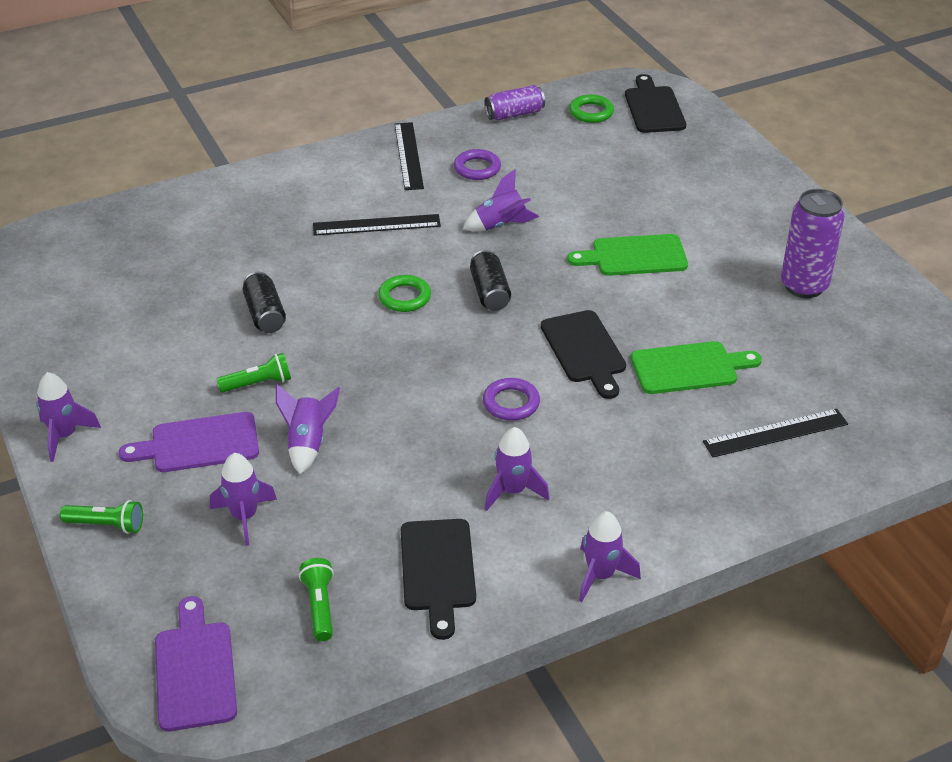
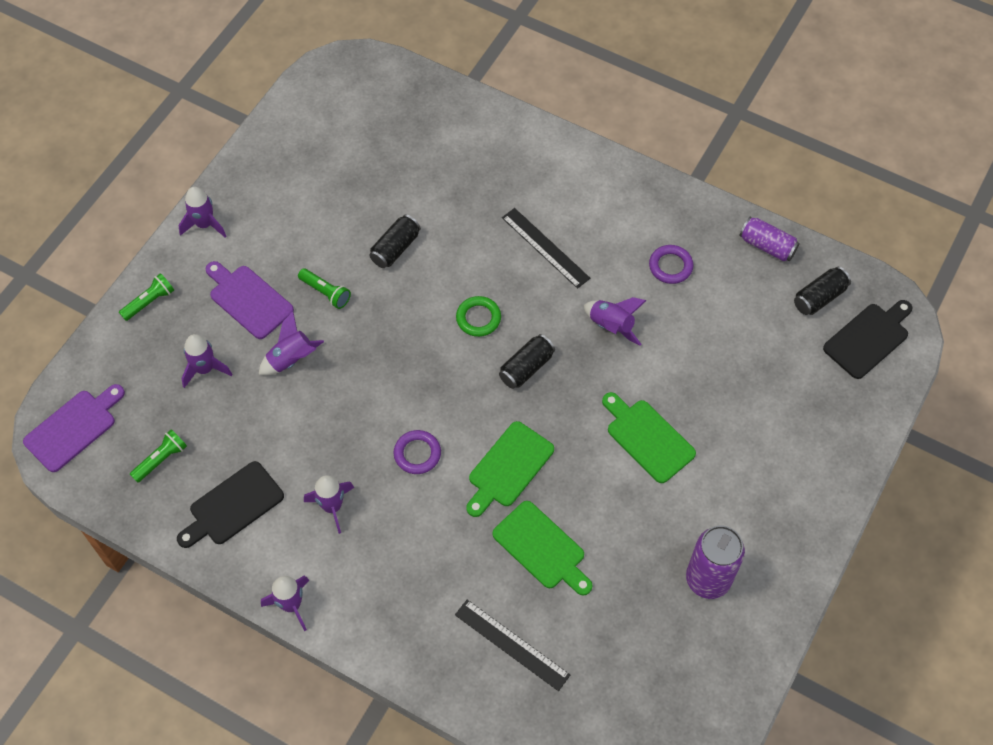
camera: 55 degrees right, 20 degrees up
(106, 525) = (149, 302): green flashlight -> green flashlight turned 105 degrees counterclockwise
(408, 155) = (647, 212): black ruler -> none
(584, 350) = (508, 467): black cutting board -> green cutting board
(591, 112) = (819, 297): green ring -> black can

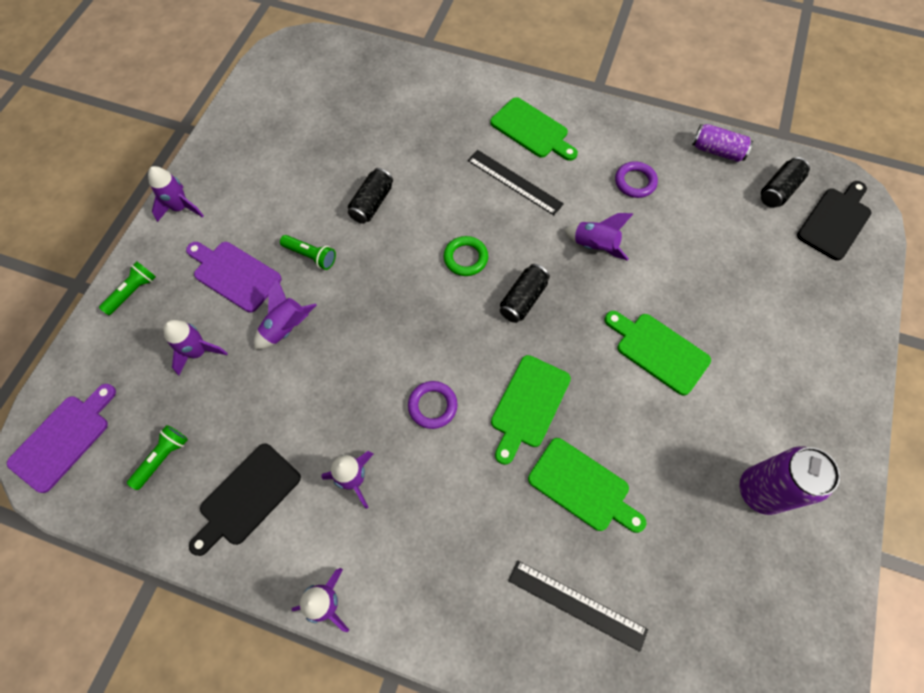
camera: 10 degrees left, 5 degrees up
(576, 194) = (532, 130): none -> green cutting board

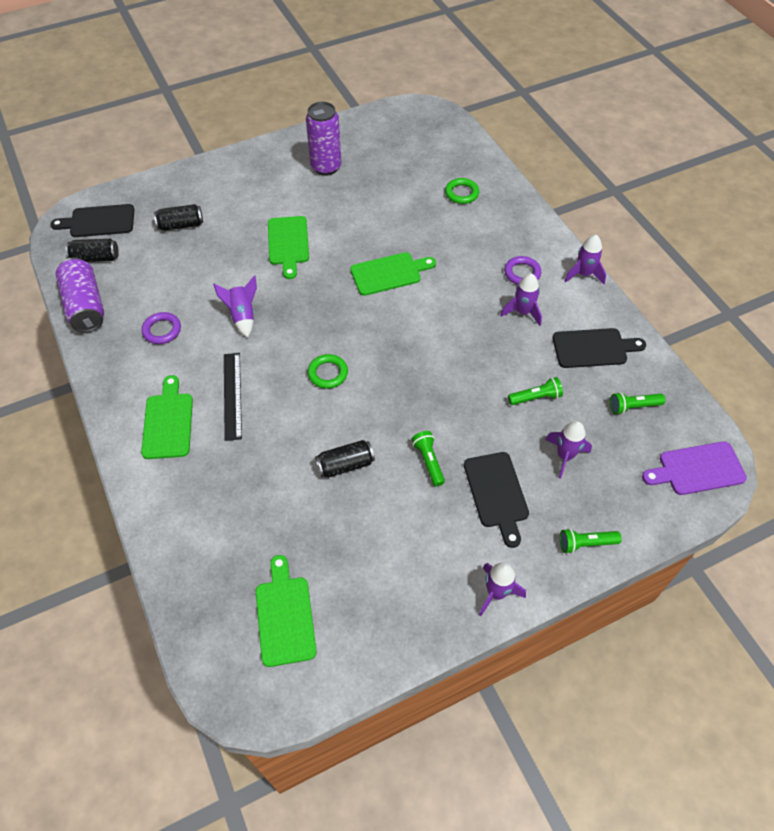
camera: 135 degrees left, 10 degrees down
(234, 274) = (496, 493): purple cutting board -> black cutting board
(265, 388) = (536, 397): none -> green flashlight
(286, 328) = (490, 424): purple rocket -> none
(432, 406) = (442, 312): purple ring -> purple ring (522, 273)
(523, 299) = (324, 323): black can -> black can (181, 225)
(577, 604) = (461, 193): black ruler -> green ring
(582, 487) = (405, 225): green cutting board -> green cutting board (285, 616)
(717, 151) = (85, 306): purple can -> purple can, size x1.57

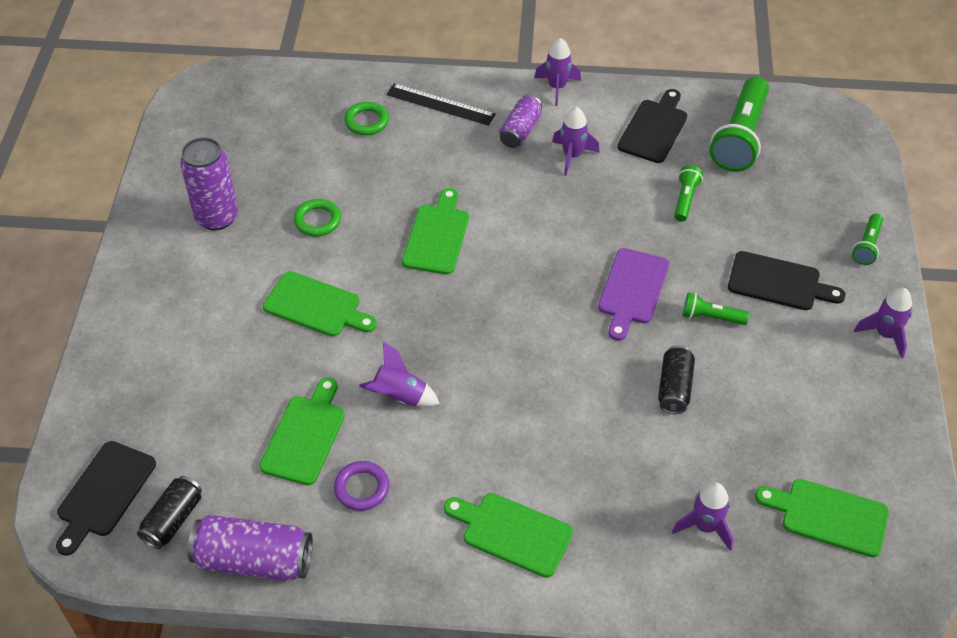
camera: 60 degrees left, 5 degrees down
(181, 225) = (192, 402): black can -> none
(186, 286) = (305, 436): none -> green cutting board
(232, 395) = (514, 453): black ruler -> black ruler (440, 104)
(328, 373) = (542, 351): green ring -> green ring (317, 220)
(522, 273) = (520, 131): purple ring -> purple can
(565, 456) = (765, 212): purple rocket -> purple rocket (705, 526)
(633, 406) = (740, 137): green flashlight -> green flashlight, size x2.05
(697, 469) = (832, 132): purple cutting board -> purple cutting board (632, 290)

